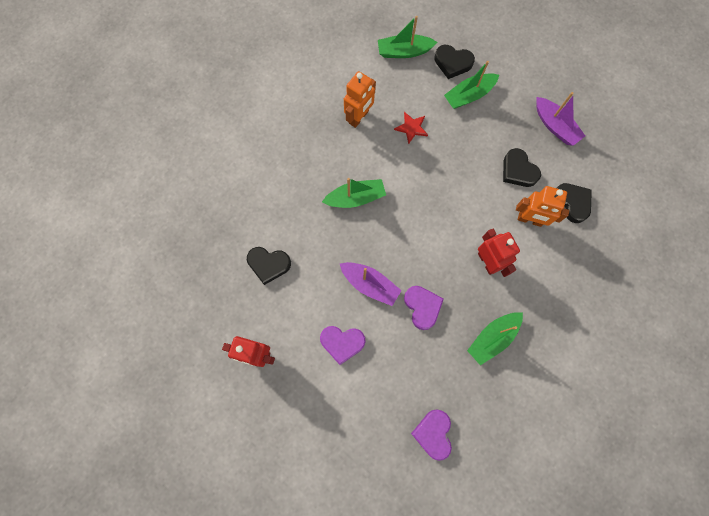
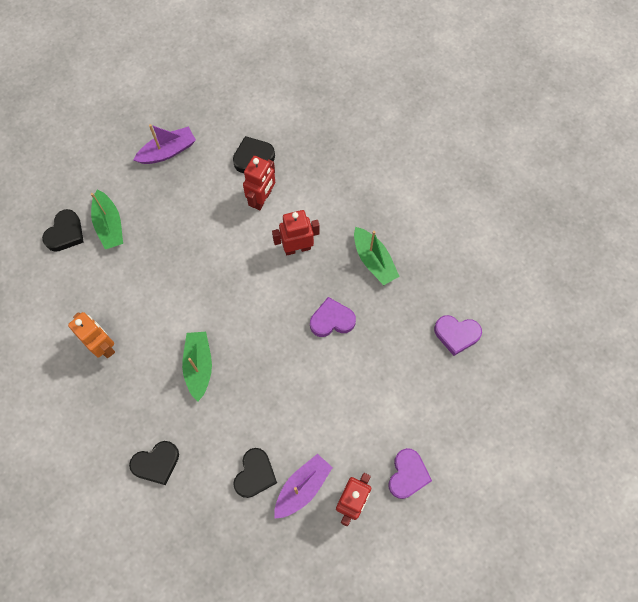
camera: 80 degrees left, 5 degrees down
(342, 343) = (355, 407): purple heart -> purple heart (407, 475)
(370, 284) = (298, 368): purple boat -> purple boat (302, 487)
(404, 51) = (35, 281): green boat -> none
(411, 128) = (131, 292): red star -> none
(518, 171) = (207, 197): black heart -> black heart (156, 463)
(529, 220) = (262, 199): orange robot -> red robot

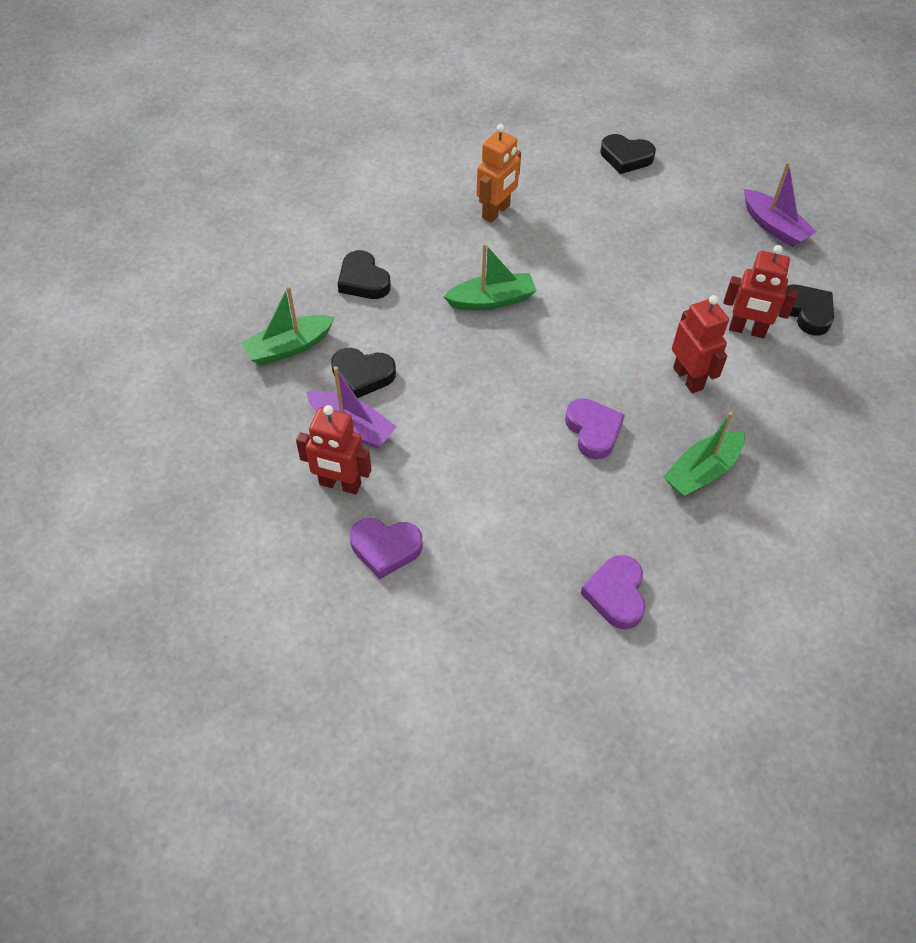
camera: 80 degrees right, 15 degrees down
(109, 225) = (650, 191): green boat -> green boat (289, 347)

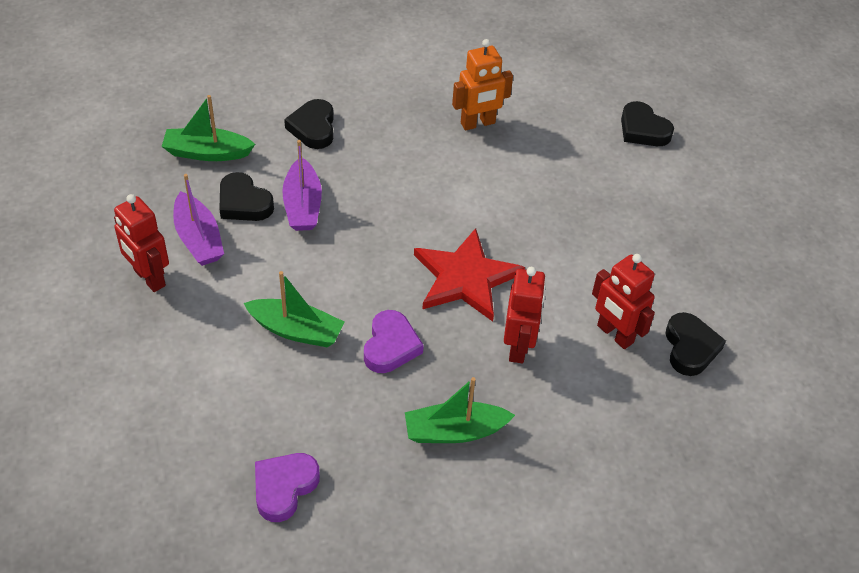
camera: 30 degrees right, 5 degrees down
(385, 548) = (138, 346): purple heart -> none
(491, 300) = (405, 195): green boat -> green boat (296, 330)
(600, 344) = (465, 278): none -> red star
(774, 227) = (732, 256): purple boat -> purple boat (302, 205)

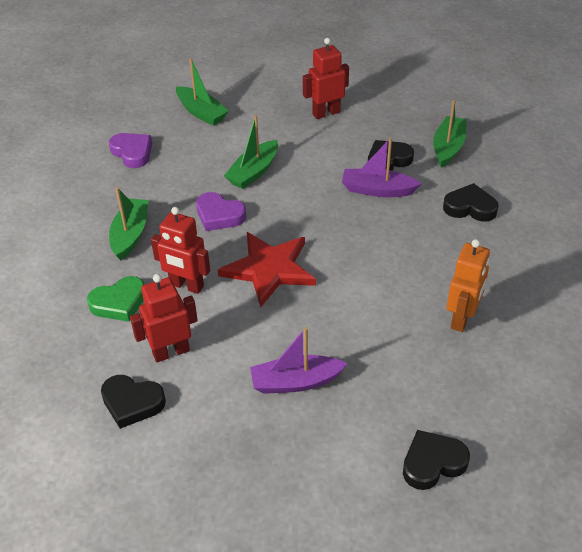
camera: 110 degrees right, 5 degrees down
(167, 427) = (201, 112): none -> green boat
(198, 239) = (356, 136): purple boat -> purple boat (296, 382)
(478, 123) = (462, 319): orange robot -> orange robot turned 150 degrees counterclockwise
(569, 404) = (119, 303): none -> green heart

